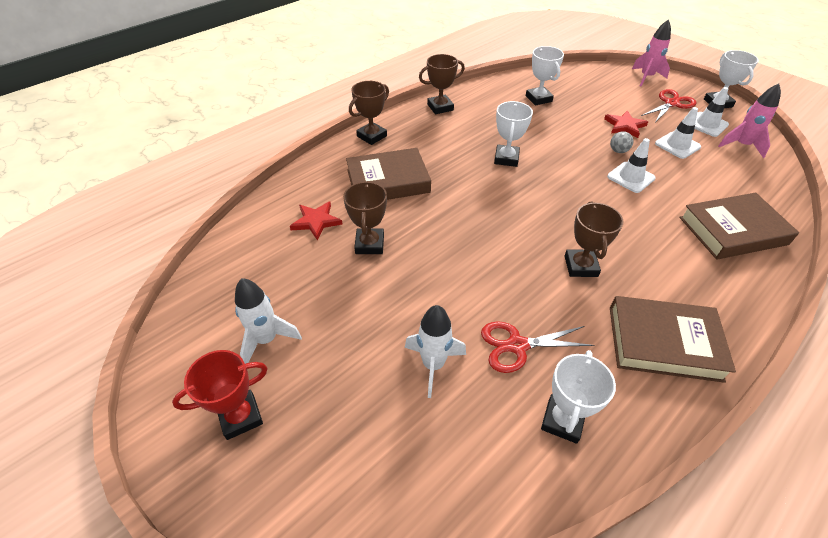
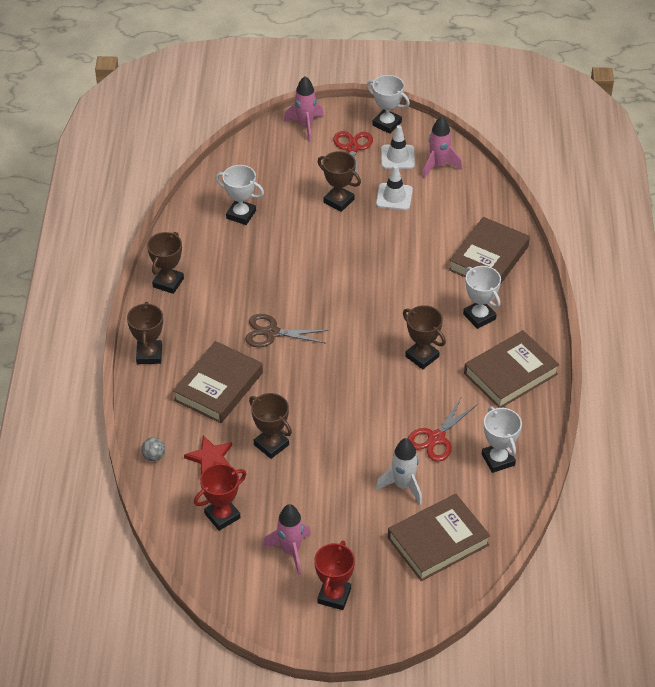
camera: 45 degrees left, 0 degrees up
(263, 267) = (222, 516): none -> red trophy
(267, 340) = (290, 551): white rocket -> pink rocket
(400, 455) = (438, 541): none -> brown book
(471, 173) = (272, 333): none -> brown scissors
(506, 158) = (283, 300): white trophy -> white trophy (479, 316)
(618, 151) = (357, 233): grey ball -> grey ball (154, 456)
(624, 126) = (338, 201): red star -> brown trophy
(631, 177) = (388, 255): white traffic cone -> none

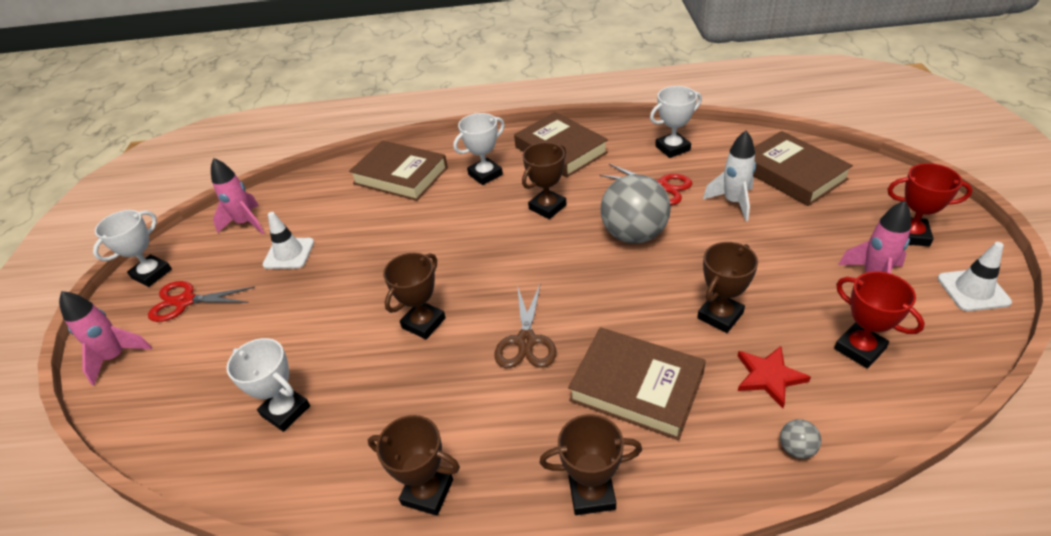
camera: 90 degrees left, 5 degrees down
(241, 215) = (285, 411): white trophy -> white trophy turned 75 degrees counterclockwise
(338, 201) = (283, 303): brown trophy -> brown trophy (423, 323)
(373, 409) = (634, 235): none -> grey ball
(397, 157) = (218, 258): white traffic cone -> white traffic cone (973, 290)

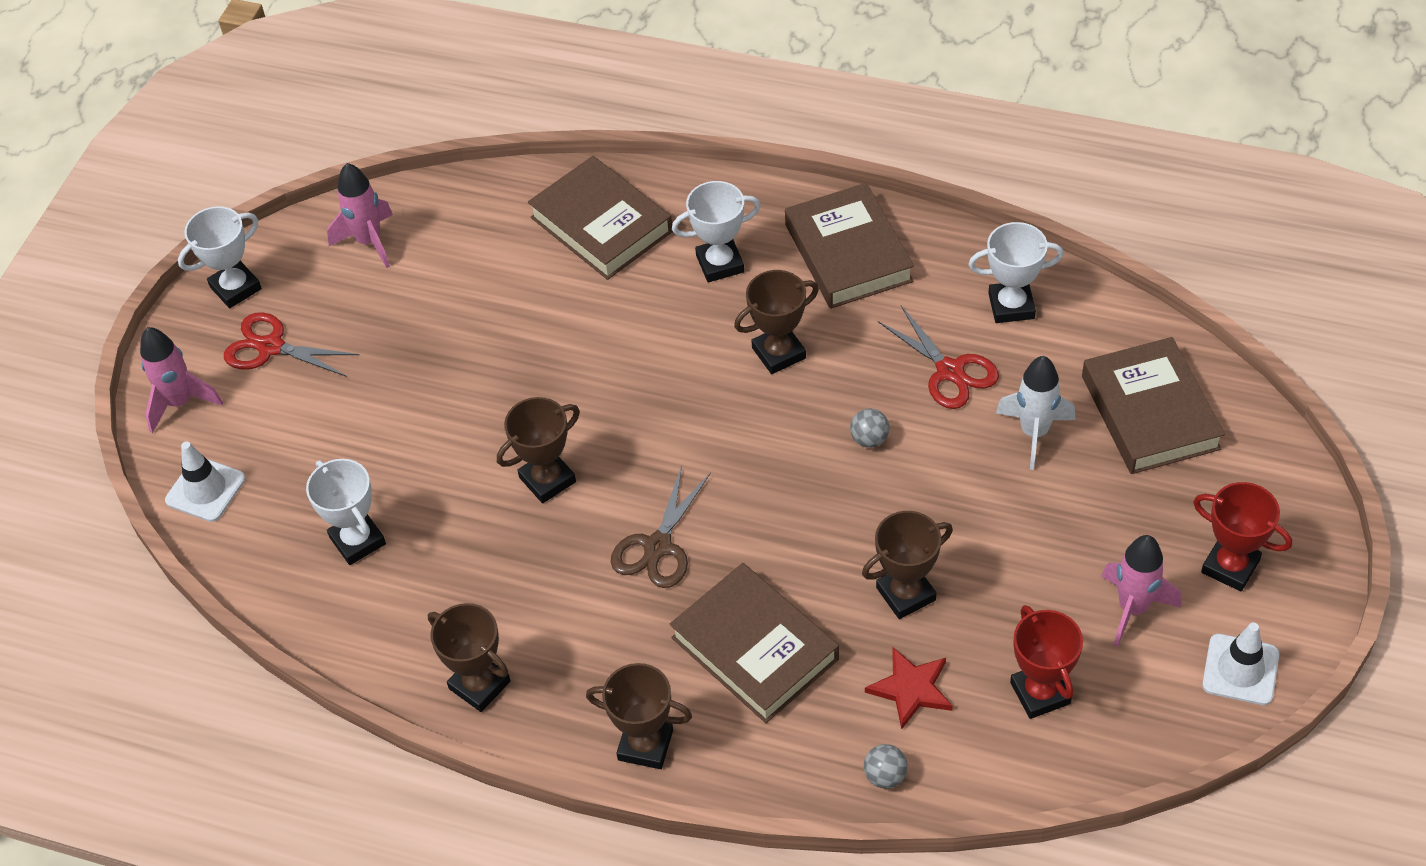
camera: 20 degrees right, 10 degrees up
(289, 253) = (413, 314): white traffic cone -> white traffic cone (205, 489)
(634, 235) = (869, 439): grey ball -> grey ball, size x0.41

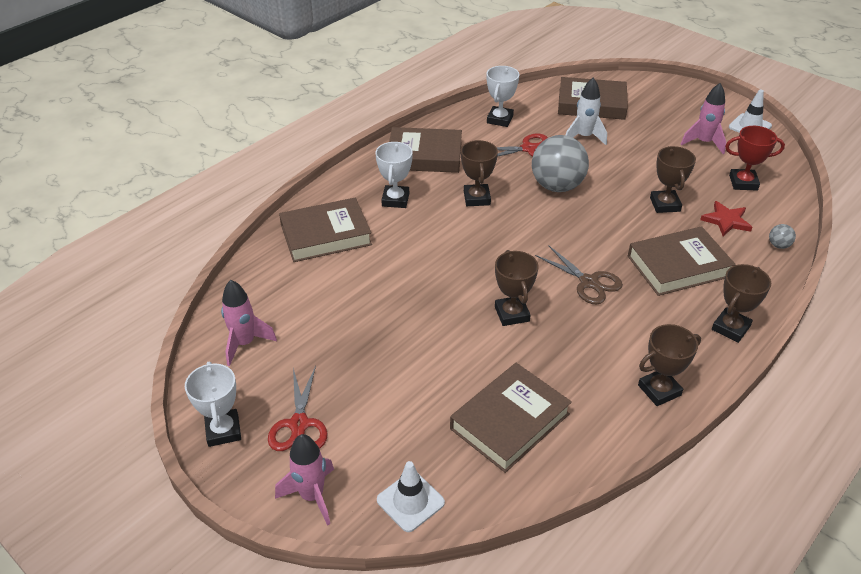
camera: 70 degrees left, 10 degrees down
(271, 347) = (299, 424): red scissors -> red scissors turned 45 degrees counterclockwise
(357, 540) = (510, 421): white trophy -> brown book
(869, 439) = (557, 186): grey ball -> grey ball, size x2.46
(1230, 566) = (691, 111): red trophy -> none

